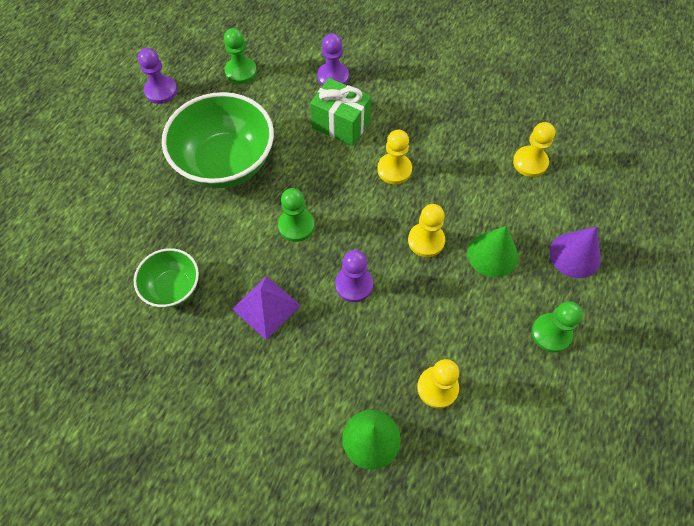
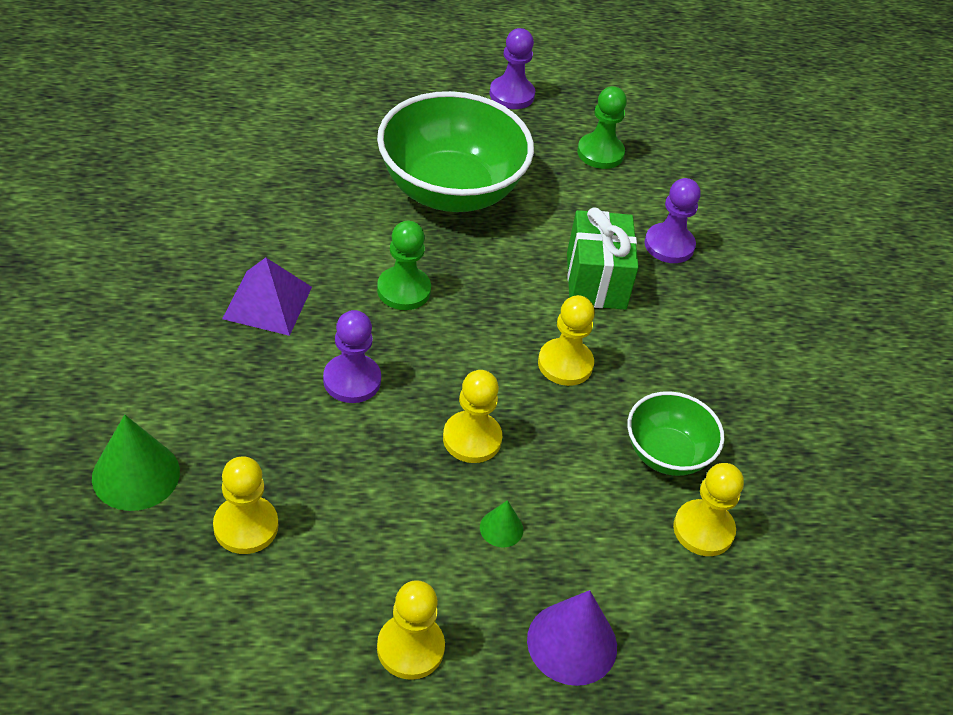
camera: 55 degrees right, 15 degrees down
(173, 287) = (245, 208): green bowl -> green bowl (667, 453)
(492, 254) = (501, 528): green cone -> green cone, size x0.52
(551, 333) = (410, 648): green pawn -> yellow pawn

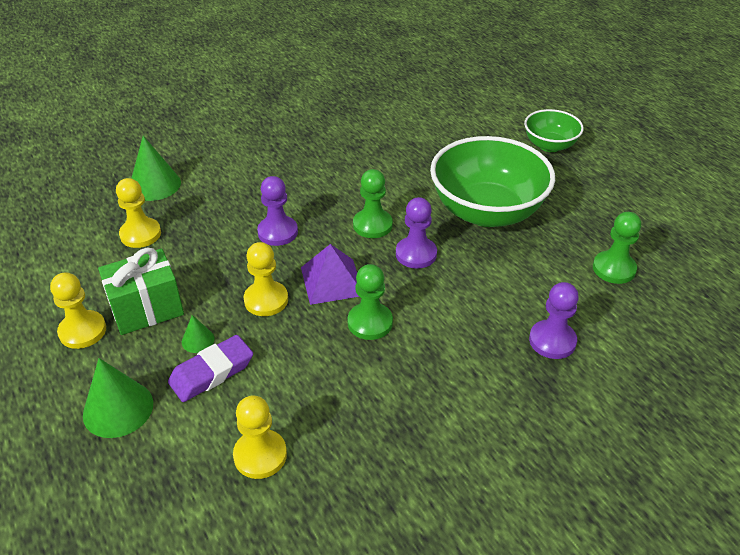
camera: 70 degrees right, 5 degrees down
(267, 302) = (314, 178): purple pyramid -> purple pyramid (332, 281)
(512, 94) = (620, 204): purple pawn -> purple pawn (416, 254)
(563, 532) = (212, 372): none -> purple eraser
(565, 364) = (370, 322): yellow pawn -> green pawn
(572, 643) = (118, 409): purple cone -> green cone
(596, 281) = (470, 312): green gift -> green gift (147, 309)
(667, 453) = (323, 409): green bowl -> green bowl (549, 145)

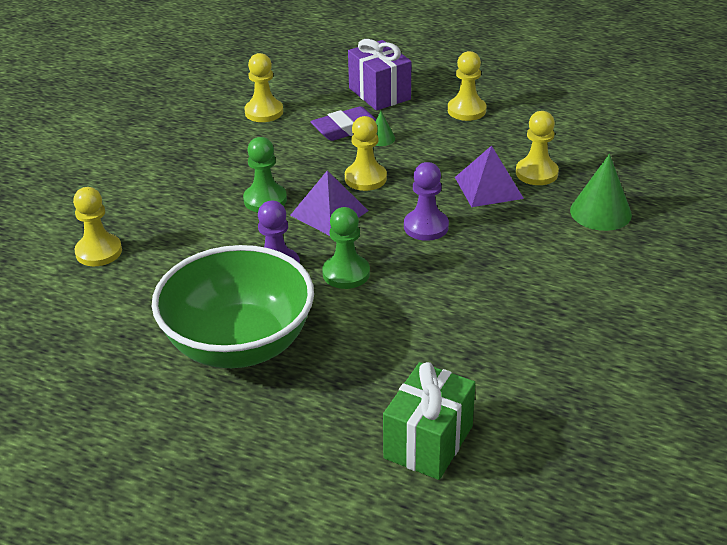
camera: 145 degrees right, 5 degrees down
(118, 409) = (379, 94): green cone -> purple gift
(147, 309) = (445, 137): green gift -> green gift (428, 442)
(191, 240) = (488, 187): none -> purple pyramid
(212, 372) = (346, 129): purple eraser -> purple eraser turned 45 degrees clockwise
(549, 145) = (221, 492): green bowl -> none
(552, 341) = (99, 252): purple pawn -> yellow pawn
(614, 269) = (62, 343): green pawn -> none

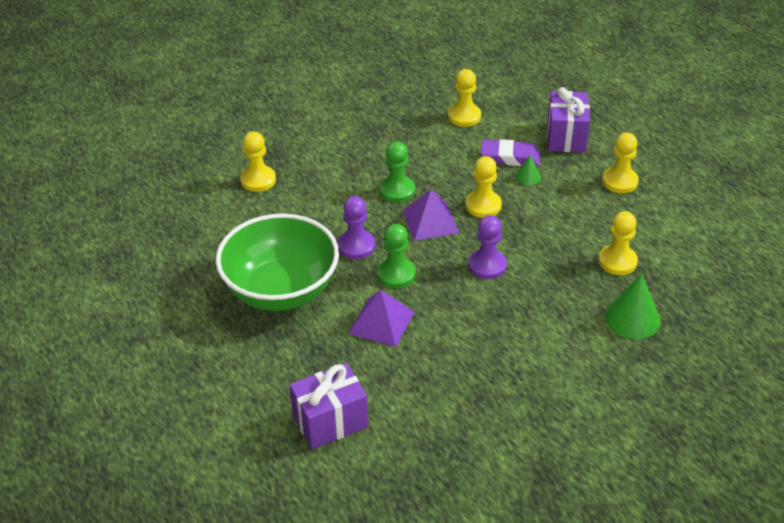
camera: 35 degrees right, 5 degrees up
(428, 442) = (330, 421): green gift -> purple gift
(488, 187) = (566, 256): purple pyramid -> purple pyramid (381, 322)

